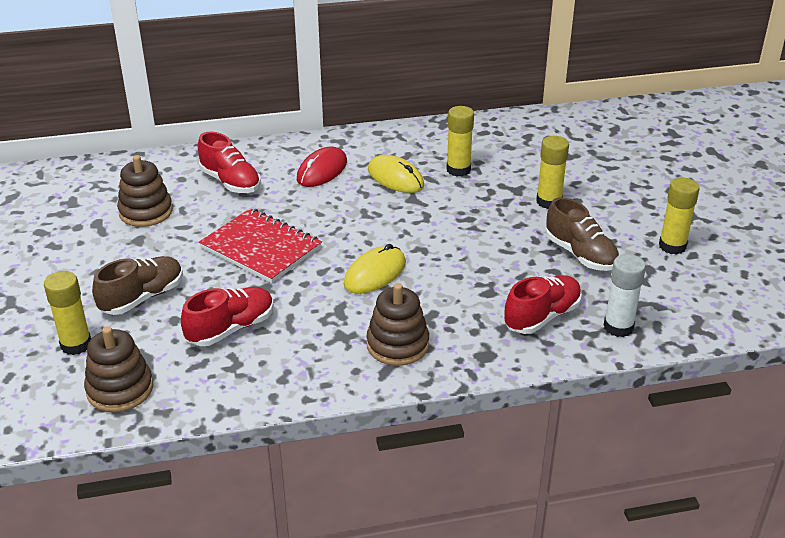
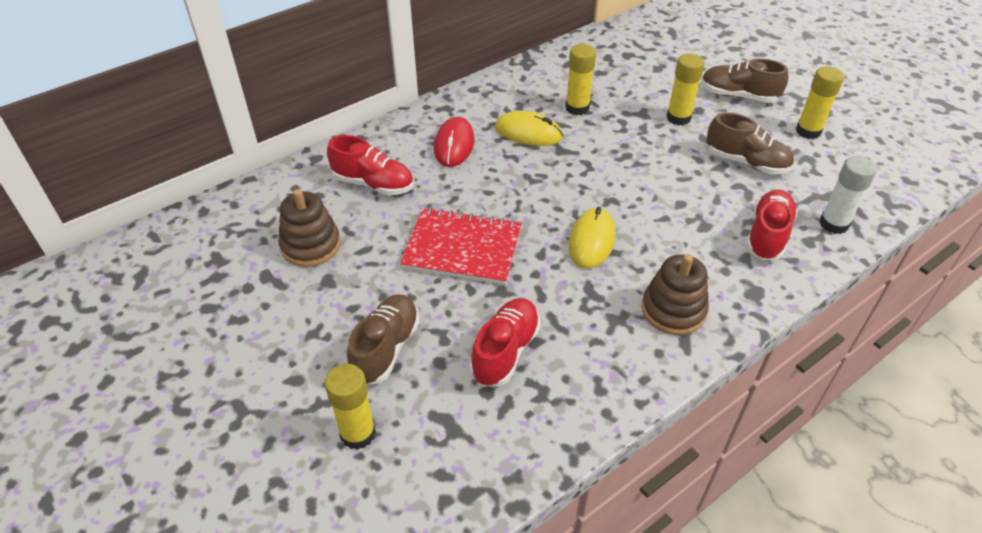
camera: 25 degrees left, 10 degrees up
(120, 389) = (448, 469): brown stacking toy -> none
(628, 198) = (738, 96): none -> brown shoe

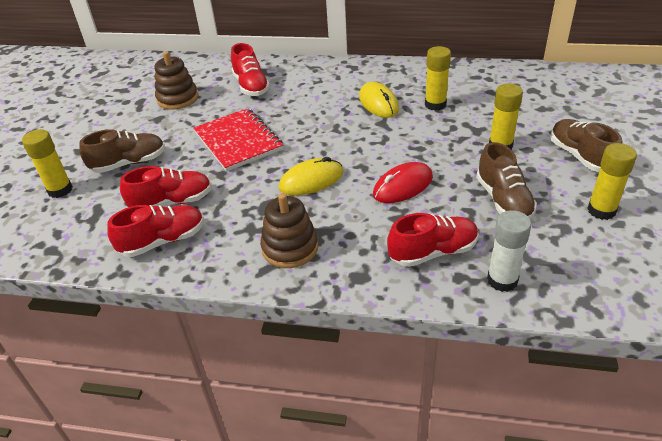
camera: 50 degrees right, 5 degrees down
(454, 145) = (324, 88): red mouse -> red mouse (403, 186)
(563, 391) = (163, 241): none -> red shoe

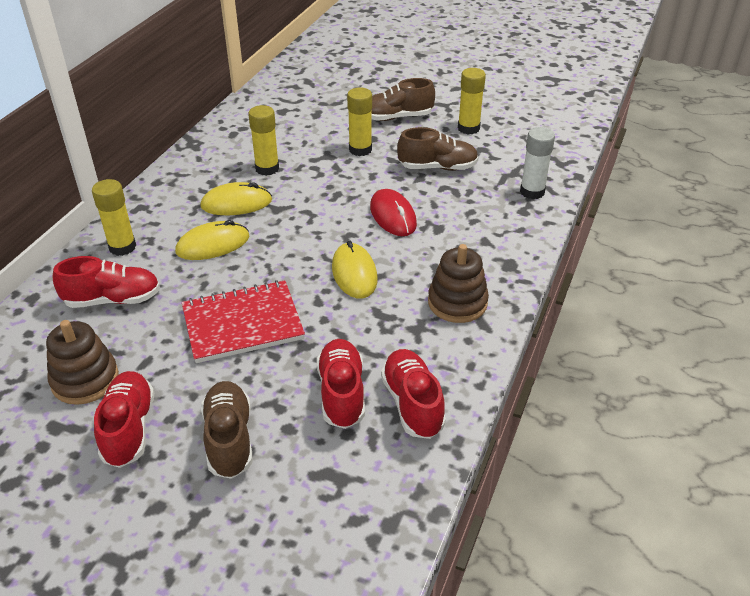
camera: 80 degrees left, 0 degrees up
(60, 190) = (254, 524): yellow glue stick -> yellow glue stick (122, 247)
(322, 106) = (213, 245): none -> yellow mouse
(433, 252) = (490, 218): red shoe -> red shoe (129, 429)

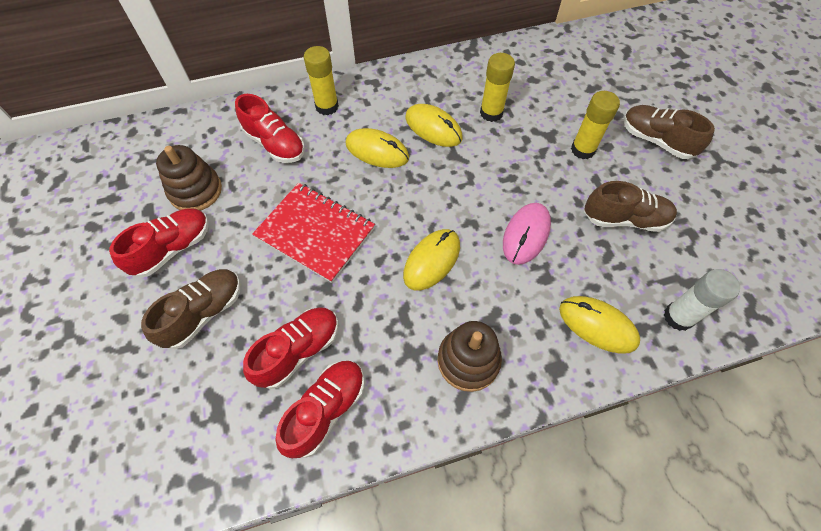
camera: 50 degrees right, 20 degrees up
(393, 216) = (526, 234): red mouse -> pink mouse
(437, 167) = (624, 219): brown shoe -> brown shoe turned 45 degrees counterclockwise
(468, 128) = (708, 201): yellow glue stick -> none
(499, 227) = (597, 325): none -> yellow mouse

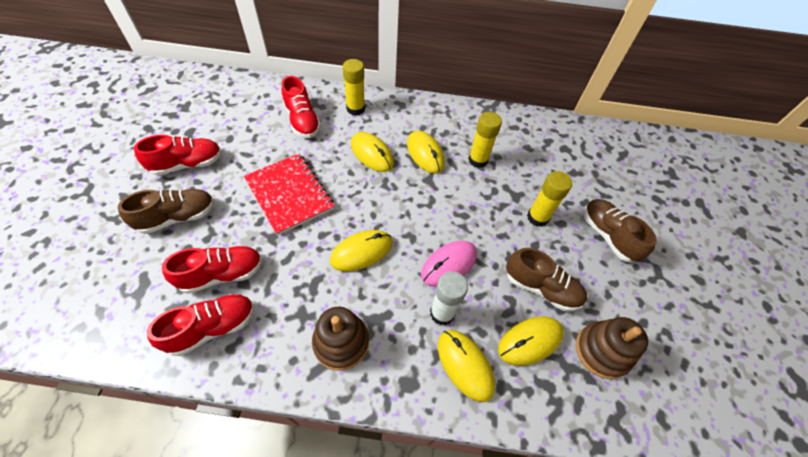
camera: 20 degrees right, 5 degrees down
(195, 191) = (228, 131): brown stacking toy -> brown stacking toy (602, 351)
(642, 274) = (530, 341): none -> yellow mouse
(678, 317) = (541, 392): white glue stick -> white glue stick (442, 313)

